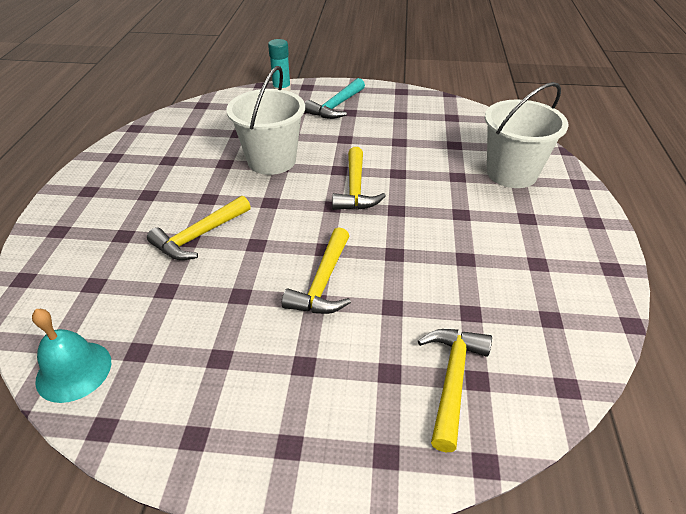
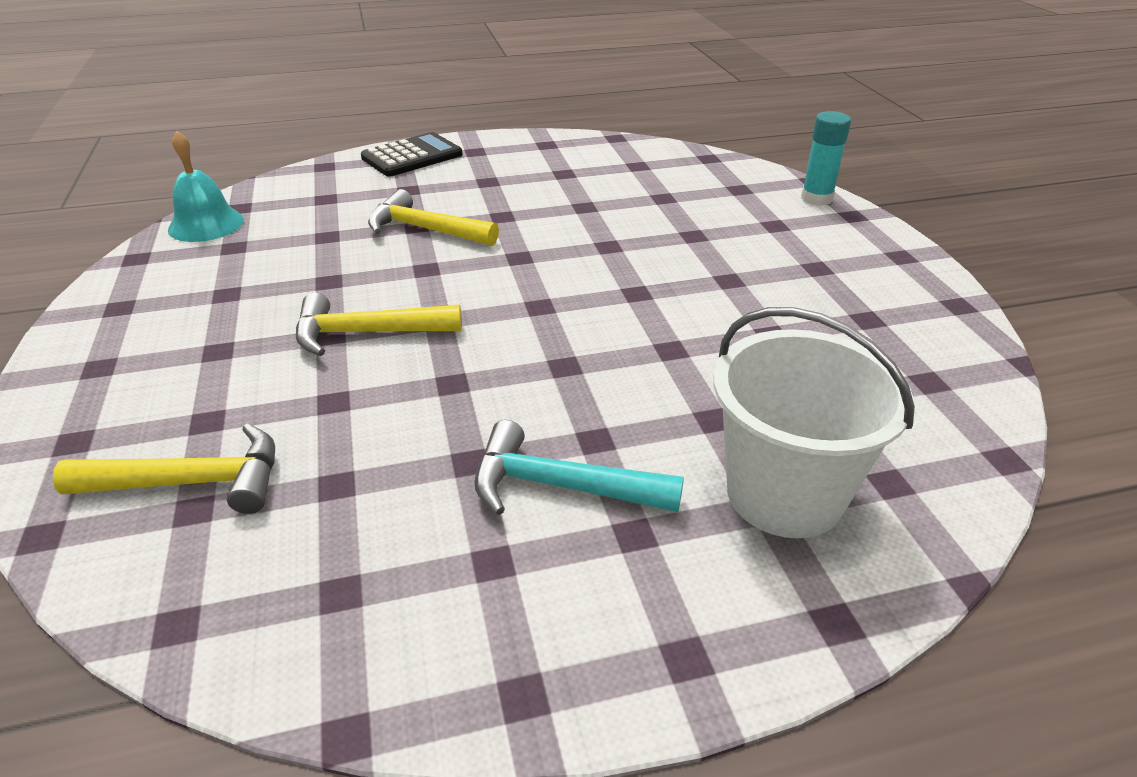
camera: 70 degrees right, 5 degrees down
(61, 224) = (412, 156): none -> black calculator
(271, 160) = (616, 235): white bucket -> none
(336, 106) = (820, 252): turquoise hammer -> turquoise hammer (560, 486)
(355, 189) = (594, 317): yellow hammer -> none

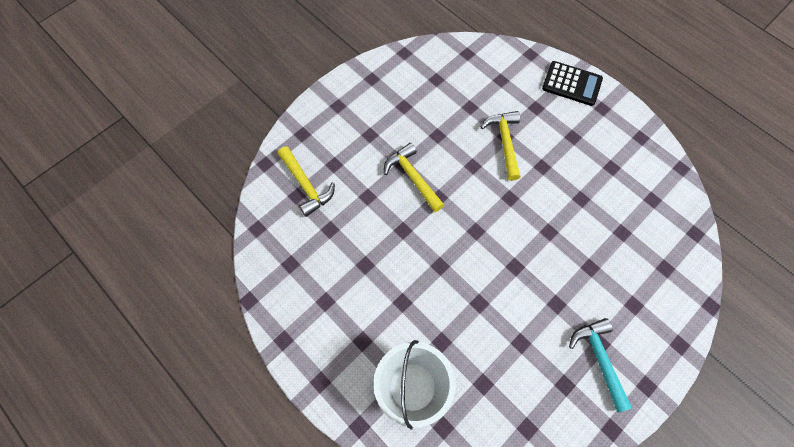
camera: 60 degrees right, 30 degrees up
(206, 224) = (445, 54): turquoise bell -> none
(560, 486) = (370, 303): turquoise hammer -> turquoise hammer (599, 359)
(816, 198) = (686, 317): turquoise glue stick -> none

